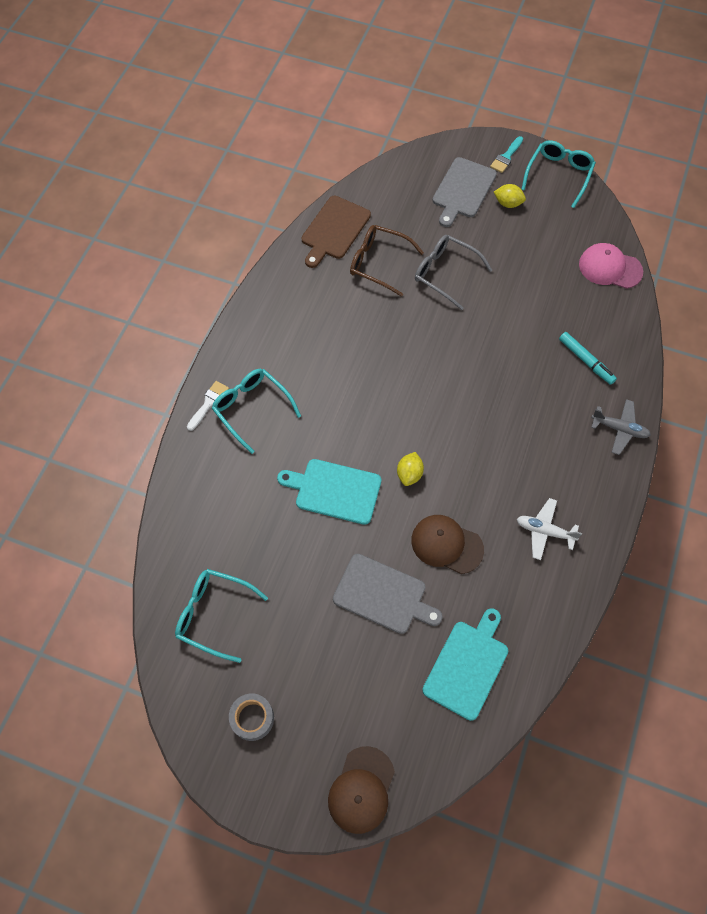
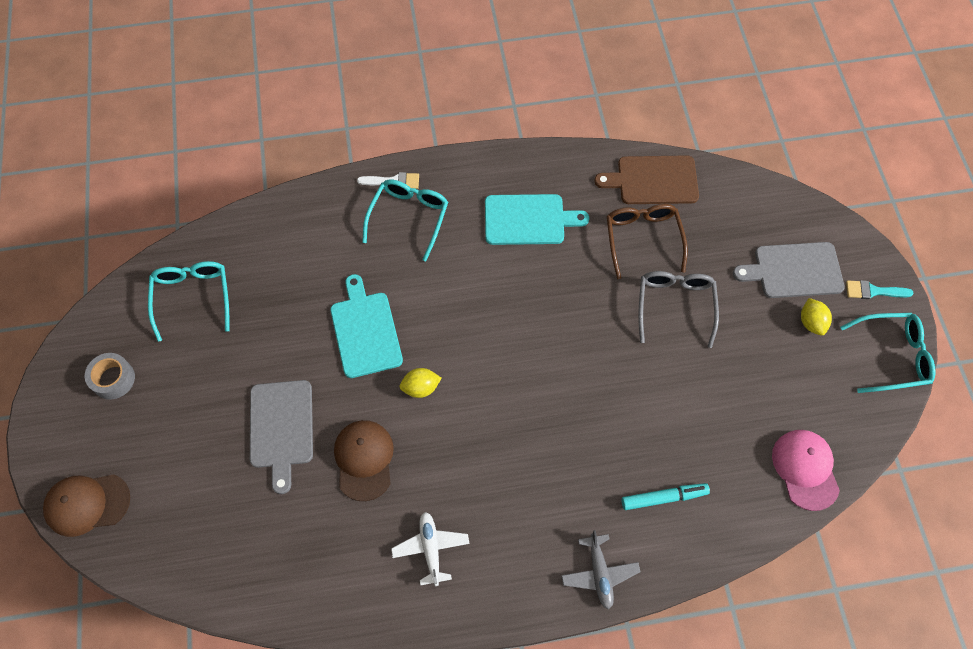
camera: 60 degrees right, 0 degrees up
(467, 666) = (247, 541): turquoise cutting board -> turquoise cutting board (528, 219)
(585, 360) = (663, 498): turquoise marker -> turquoise marker turned 120 degrees counterclockwise

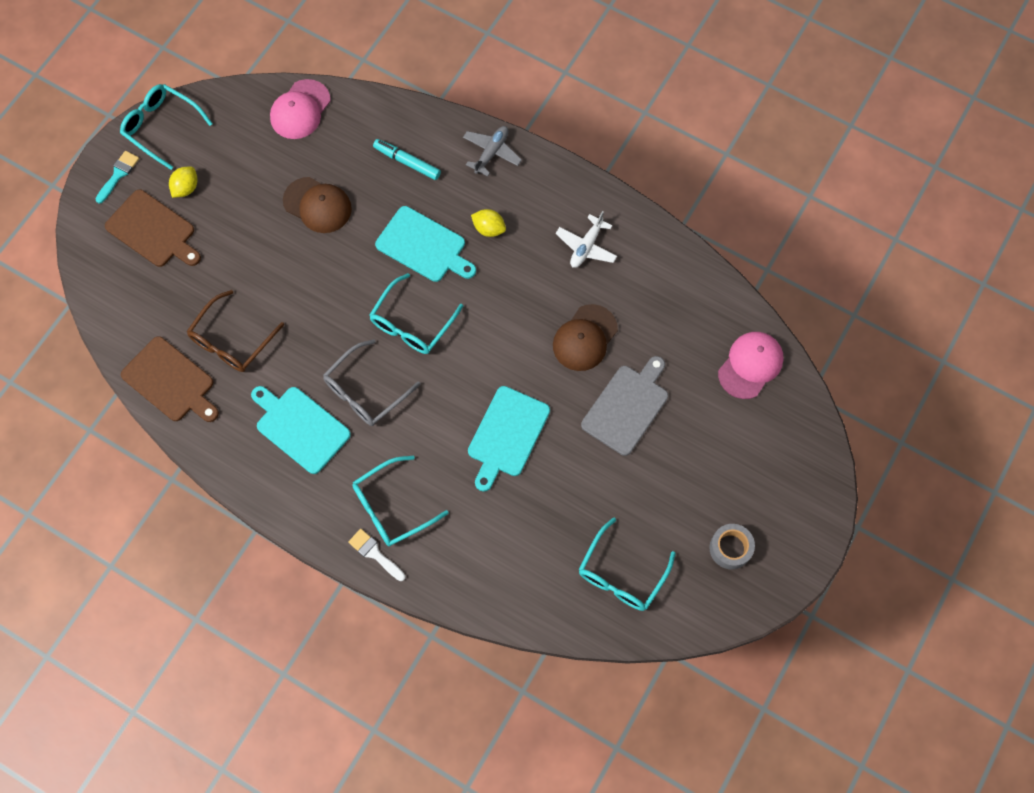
camera: 140 degrees left, 5 degrees up
(87, 504) = (806, 458): brown cap -> brown cap (317, 205)
(192, 553) = (750, 365): none -> pink cap
(421, 388) = (502, 358): yellow lemon -> yellow lemon (489, 229)
(520, 358) = (411, 324): none -> turquoise glasses
(573, 431) = (424, 246): none -> turquoise cutting board
(675, 305) = (264, 273): grey glasses -> grey glasses (365, 391)
(794, 270) = (153, 230): grey cutting board -> brown cutting board
(873, 291) = (118, 174): turquoise brush -> turquoise brush turned 105 degrees counterclockwise

